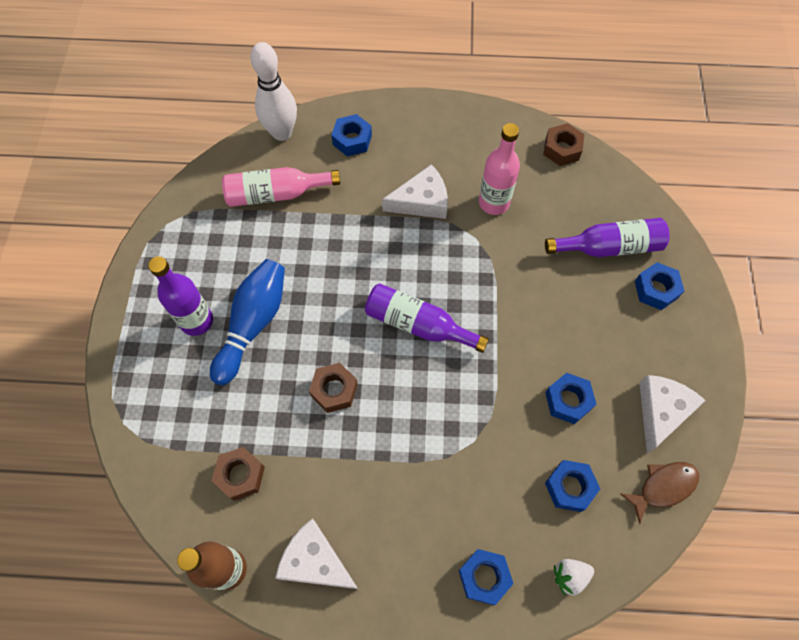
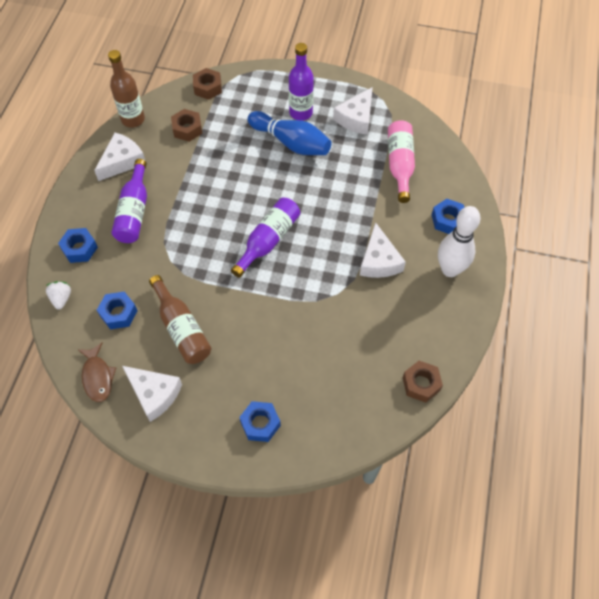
camera: 100 degrees right, 5 degrees down
(202, 251) = (356, 118): none -> white cheese
(282, 133) = (459, 173): white bowling pin -> white bowling pin (450, 269)
(334, 390) = (230, 183): brown nut -> brown nut (208, 88)
(494, 203) = (369, 314): pink bottle -> none
(568, 401) = (181, 328): blue nut -> brown bottle
(609, 247) = (309, 396): purple bottle -> purple bottle (134, 211)

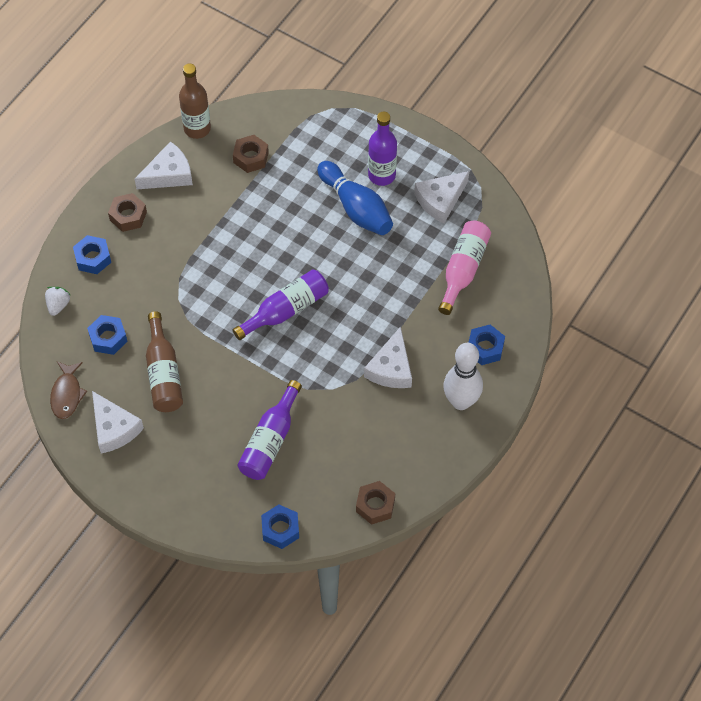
camera: 20 degrees right, 0 degrees up
(134, 211) = (161, 235): purple bottle -> purple bottle (270, 440)
(208, 88) = (292, 114): brown nut -> brown nut (128, 216)
(260, 424) = (203, 490): blue nut -> blue nut (280, 529)

